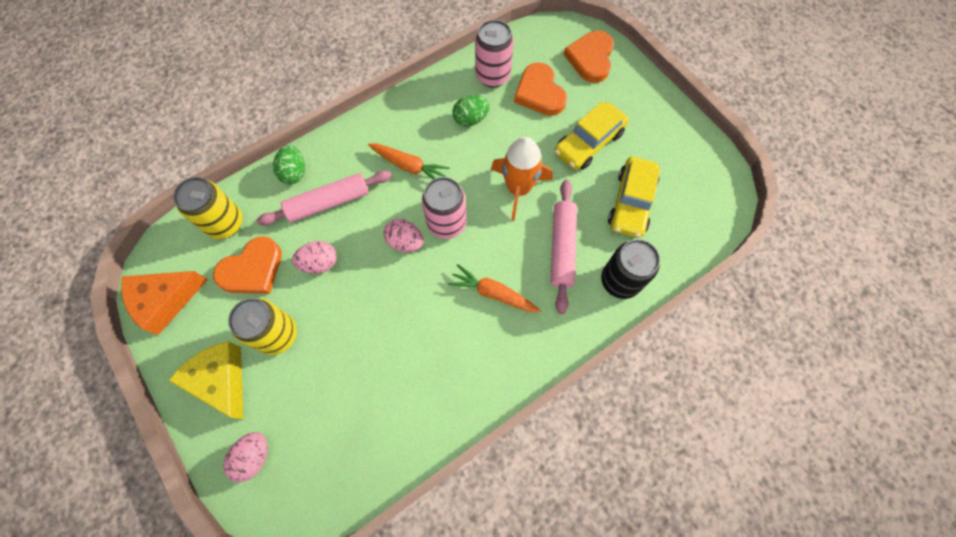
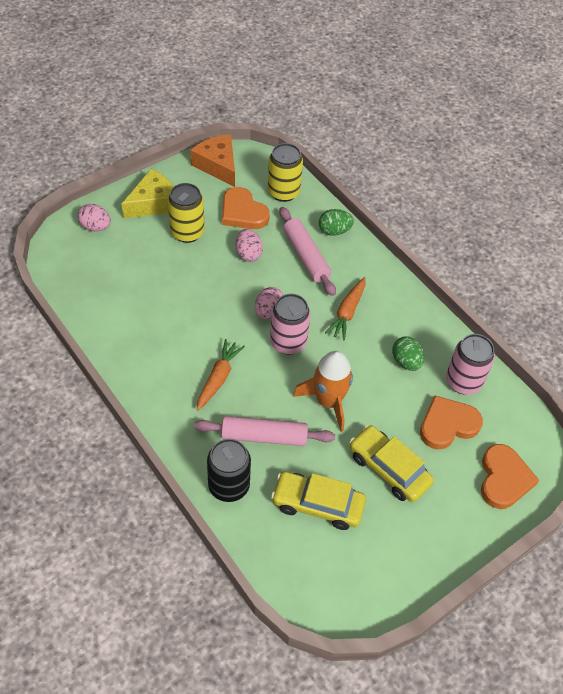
camera: 85 degrees right, 15 degrees down
(590, 58) = (504, 479): orange heart -> orange heart turned 90 degrees clockwise

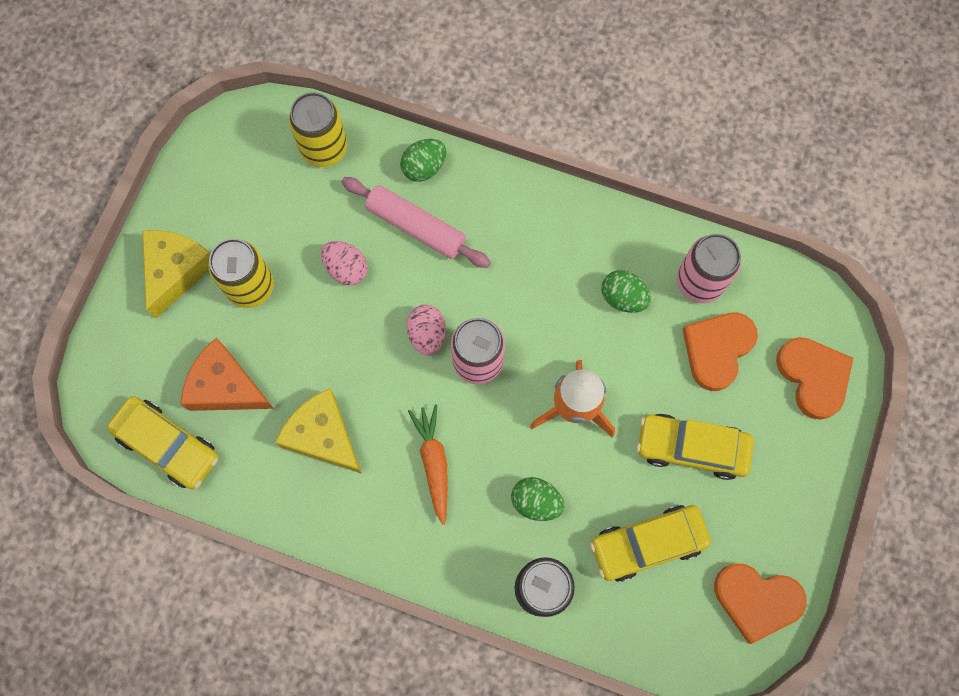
camera: 30 degrees left, 20 degrees up
(77, 280) = (168, 445): none -> yellow car
(95, 227) = (131, 354): pink egg -> none
(165, 326) = (323, 436): none -> yellow cheese
(217, 165) = (213, 160): orange cheese -> orange cheese (226, 386)
(243, 212) = (296, 212): orange heart -> orange heart (756, 600)
(264, 436) = (536, 502): pink rolling pin -> green egg
(347, 312) = (516, 275): orange carrot -> none

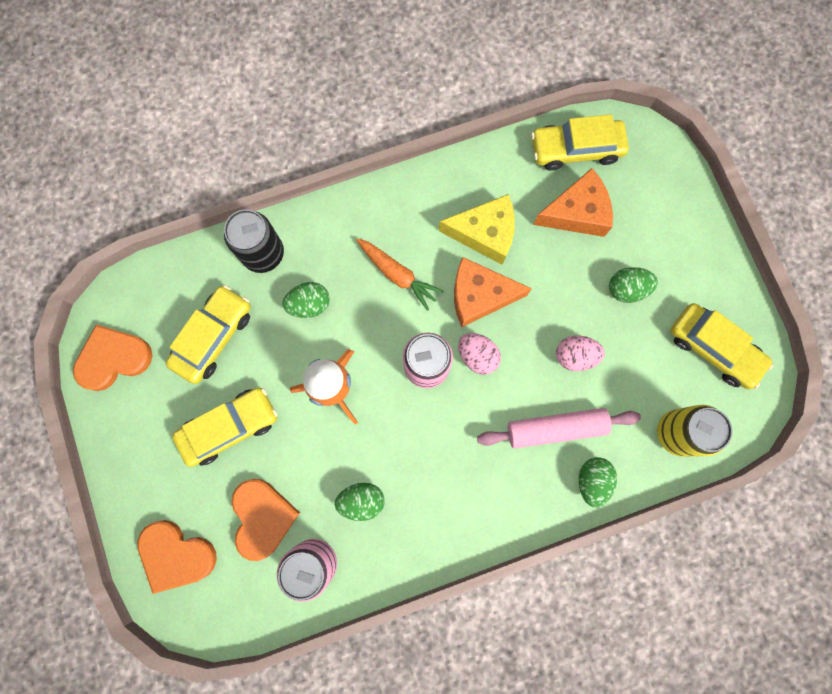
camera: 140 degrees right, 5 degrees up
(176, 271) = (685, 258): yellow cheese -> none
(230, 184) = (713, 348): none -> yellow car
(250, 286) = (626, 289): yellow can -> green egg
(379, 384) = (479, 296): none -> orange cheese

